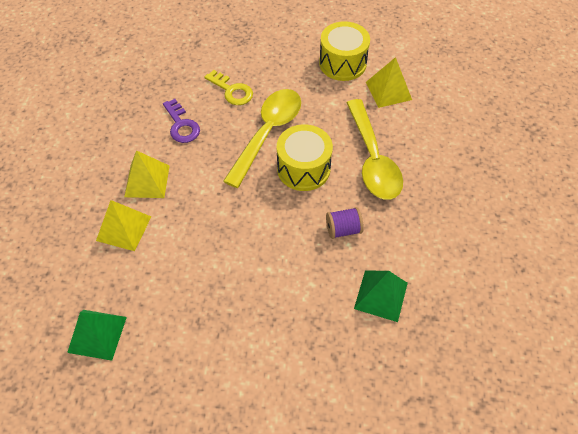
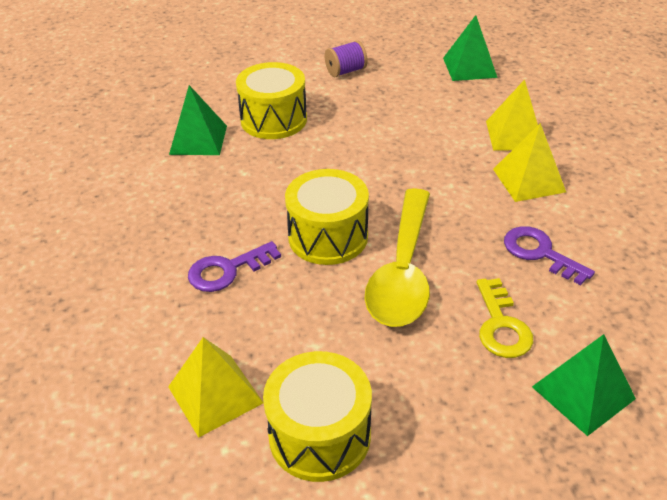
camera: 165 degrees right, 15 degrees down
(215, 53) = (583, 392): none -> green pyramid
(232, 90) = (501, 325): yellow key -> yellow key turned 120 degrees counterclockwise
(310, 305) = (273, 119): none -> yellow drum
(343, 229) = (253, 184): purple spool -> purple spool (346, 71)
(373, 159) = (228, 270): yellow spoon -> purple key

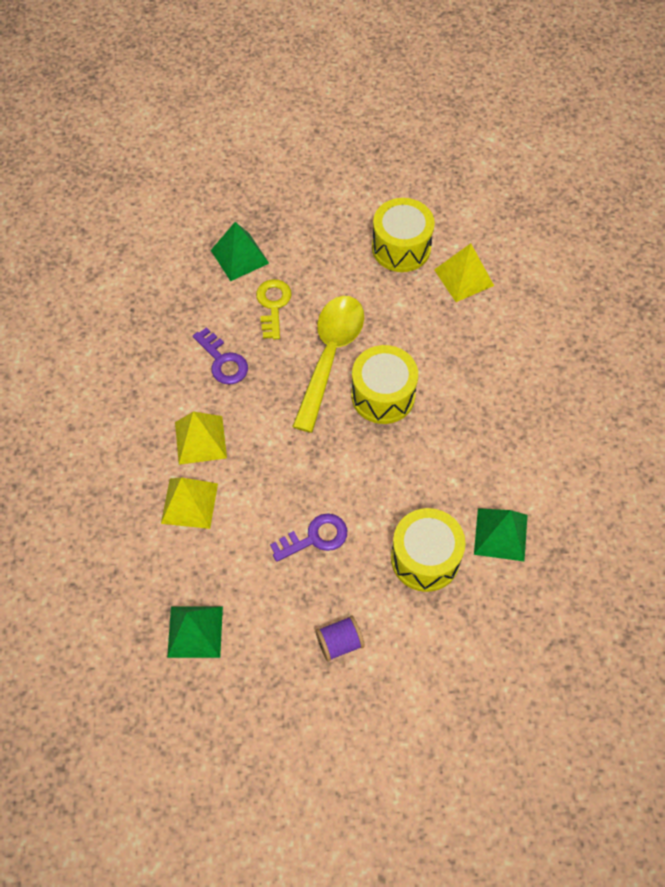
camera: 175 degrees left, 20 degrees up
(228, 270) = (461, 371): purple key -> purple key (315, 537)

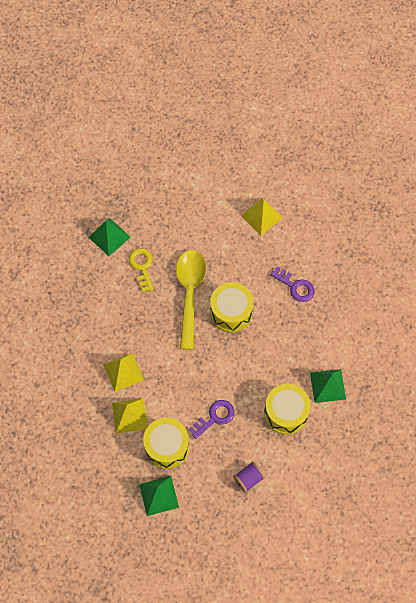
camera: 15 degrees left, 5 degrees up
(223, 361) = (121, 314): purple key -> purple key (295, 286)
(401, 248) = (215, 204): yellow drum -> yellow drum (167, 447)

